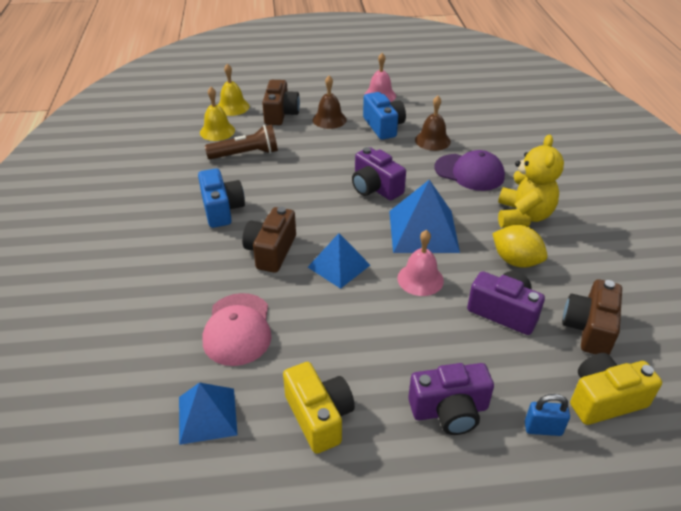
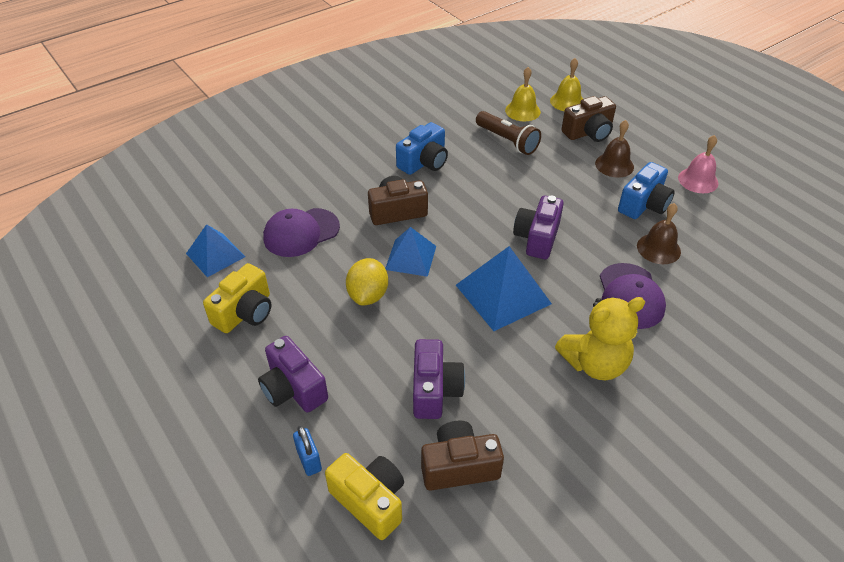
camera: 60 degrees right, 5 degrees up
(238, 329) = (301, 232): pink cap -> purple cap
(420, 279) = (434, 316): pink bell -> none
(515, 261) = (516, 378): yellow lemon -> yellow lemon (368, 295)

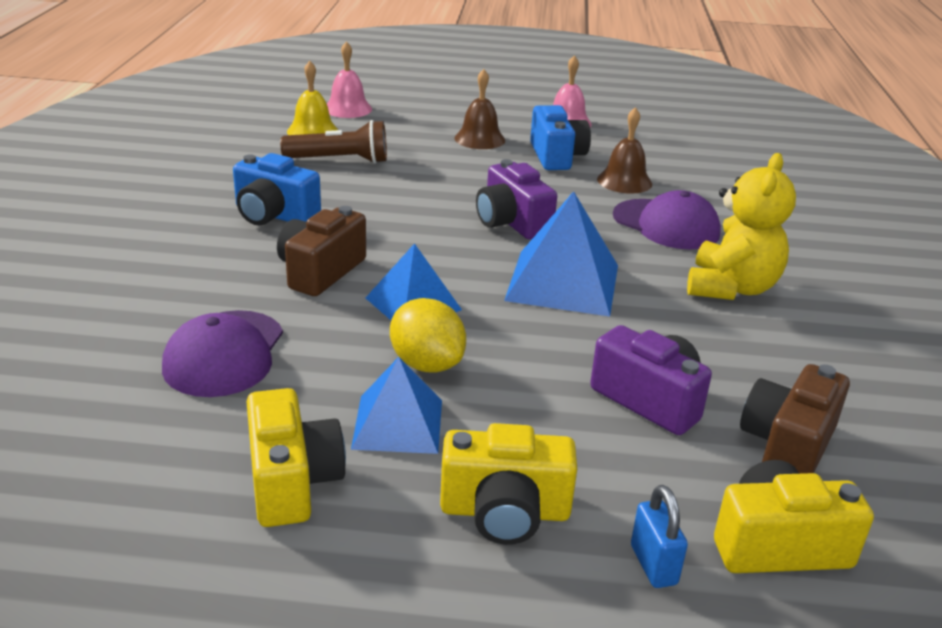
camera: 50 degrees left, 15 degrees down
(215, 255) = (124, 449): blue pyramid -> blue pyramid (397, 424)
(293, 388) = (505, 511): purple camera -> yellow camera
(309, 460) = (653, 565): blue padlock -> blue padlock turned 60 degrees clockwise
(424, 162) = (274, 215): blue camera -> blue camera turned 120 degrees clockwise
(567, 101) = (347, 109): yellow bell -> pink bell
(588, 132) = (412, 124): brown camera -> none

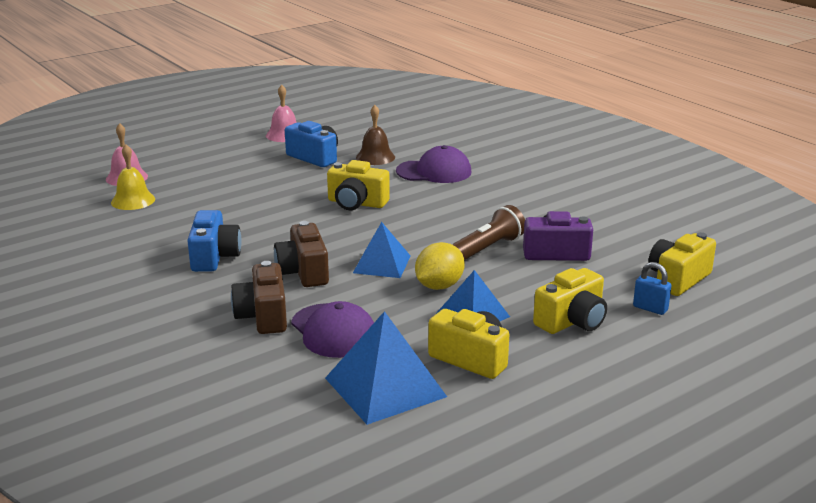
camera: 40 degrees left, 5 degrees down
(274, 215) = (214, 257): blue camera -> blue camera turned 75 degrees counterclockwise
(340, 160) = (189, 211): brown flashlight -> brown flashlight (486, 249)
(426, 364) = (439, 286): yellow lemon -> yellow lemon turned 60 degrees counterclockwise
(479, 139) = (251, 164): brown bell -> none
(512, 222) = (356, 203): purple camera -> yellow camera
(563, 282) = (434, 221): blue pyramid -> blue pyramid (385, 387)
(731, 288) = (511, 189): yellow teddy bear -> none
(787, 445) = (630, 243): brown camera -> brown camera (263, 316)

